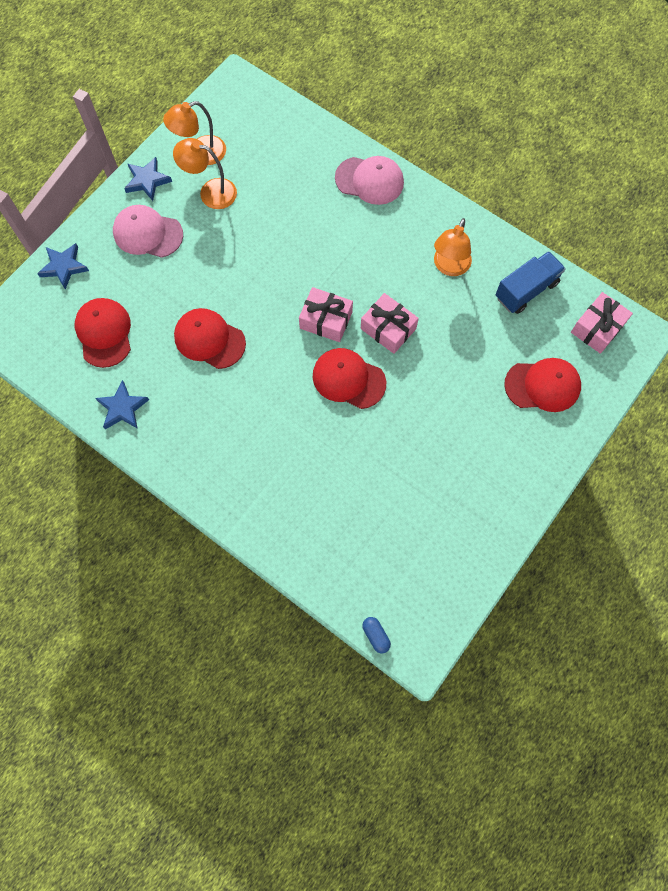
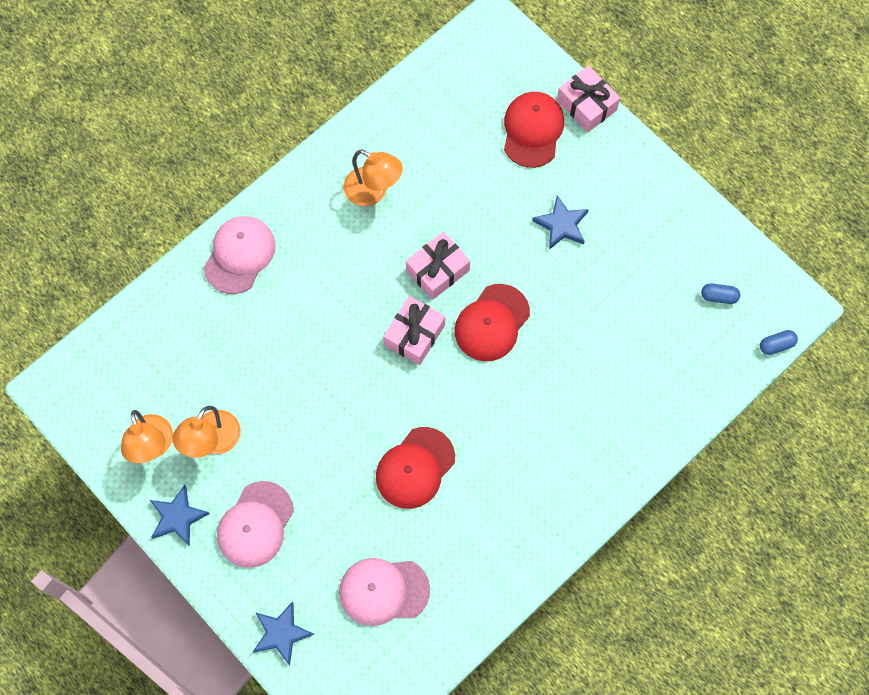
camera: 80 degrees left, 0 degrees up
(104, 333) = (383, 591): red cap -> pink cap
(122, 408) = (485, 578): blue star -> blue star (561, 225)
(414, 574) = (719, 296): none -> blue capsule
(526, 290) = (418, 120): blue truck -> none
(597, 328) = (476, 62): pink gift -> pink gift (586, 105)

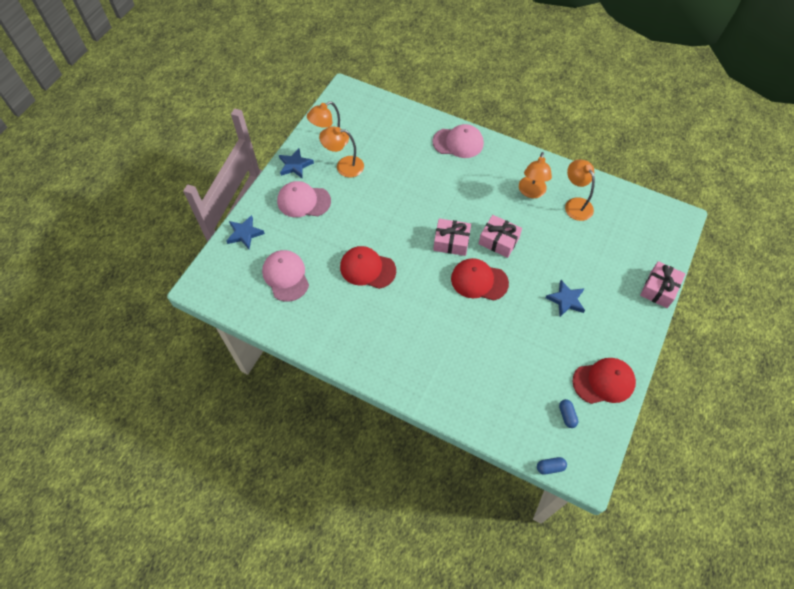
camera: 70 degrees right, 10 degrees down
(417, 143) = (575, 204): none -> orange lamp
(532, 130) = (622, 263): red cap -> red cap (603, 382)
(776, 345) = (550, 467): blue capsule -> blue capsule turned 60 degrees counterclockwise

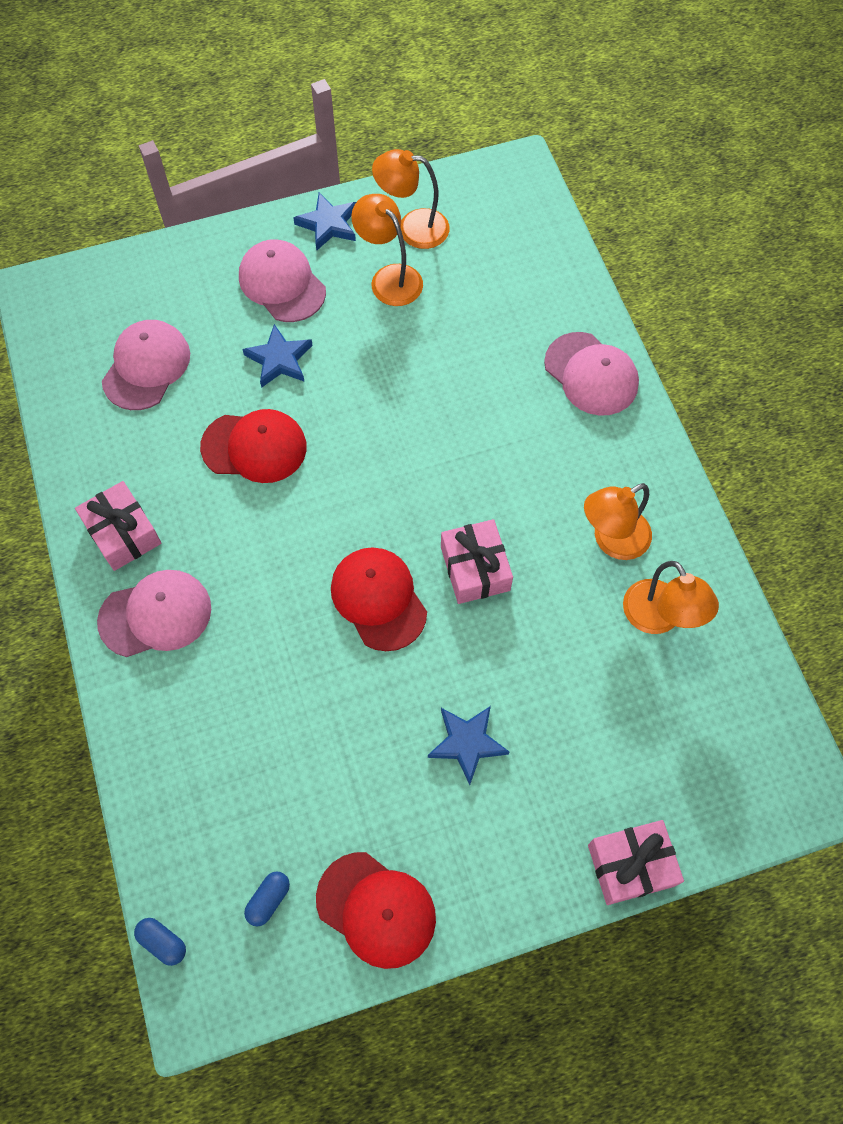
camera: 45 degrees right, 5 degrees up
(244, 234) = (163, 267): blue star -> blue star (279, 359)
(367, 269) = (254, 447): red cap -> red cap turned 120 degrees clockwise
(405, 361) = (155, 615): none -> pink cap
(451, 242) = (407, 510): pink gift -> pink gift (123, 533)
(575, 204) = (659, 618): orange lamp -> orange lamp turned 135 degrees clockwise

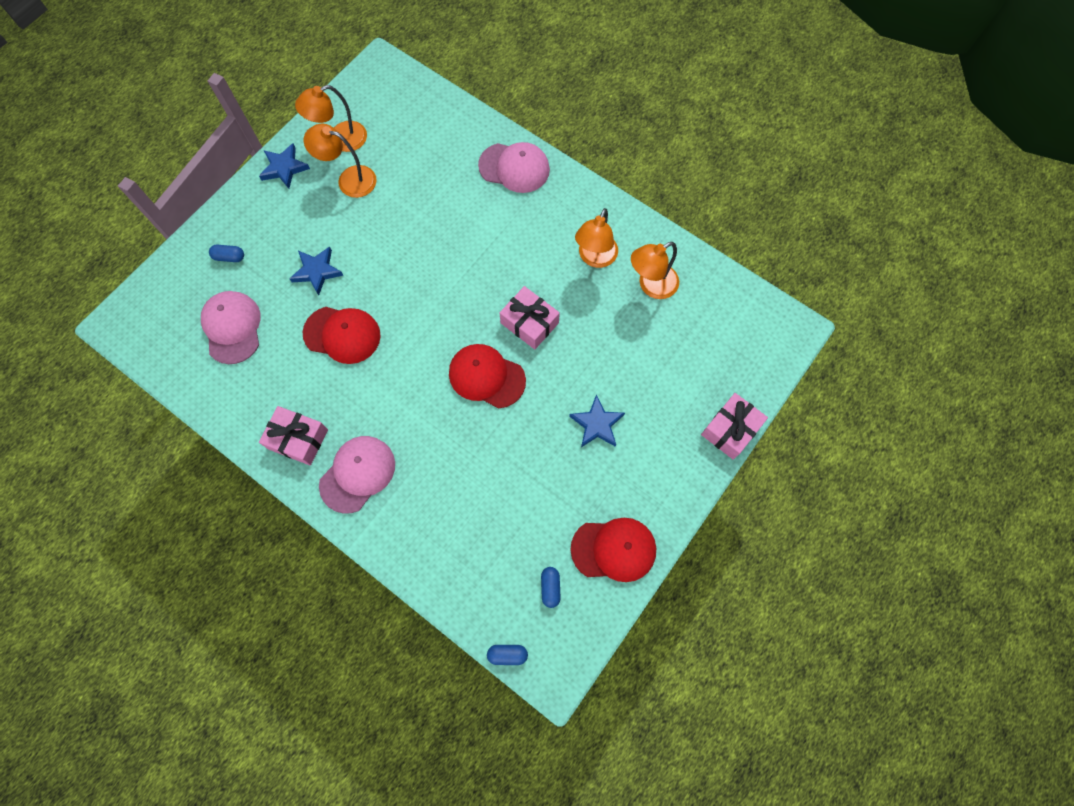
camera: 35 degrees left, 5 degrees up
(200, 288) = (229, 257): none -> blue capsule
(254, 447) = (342, 334): red cap -> red cap turned 45 degrees clockwise
(282, 284) = (282, 223): pink cap -> none
(659, 618) = (651, 285): orange lamp -> orange lamp turned 120 degrees clockwise

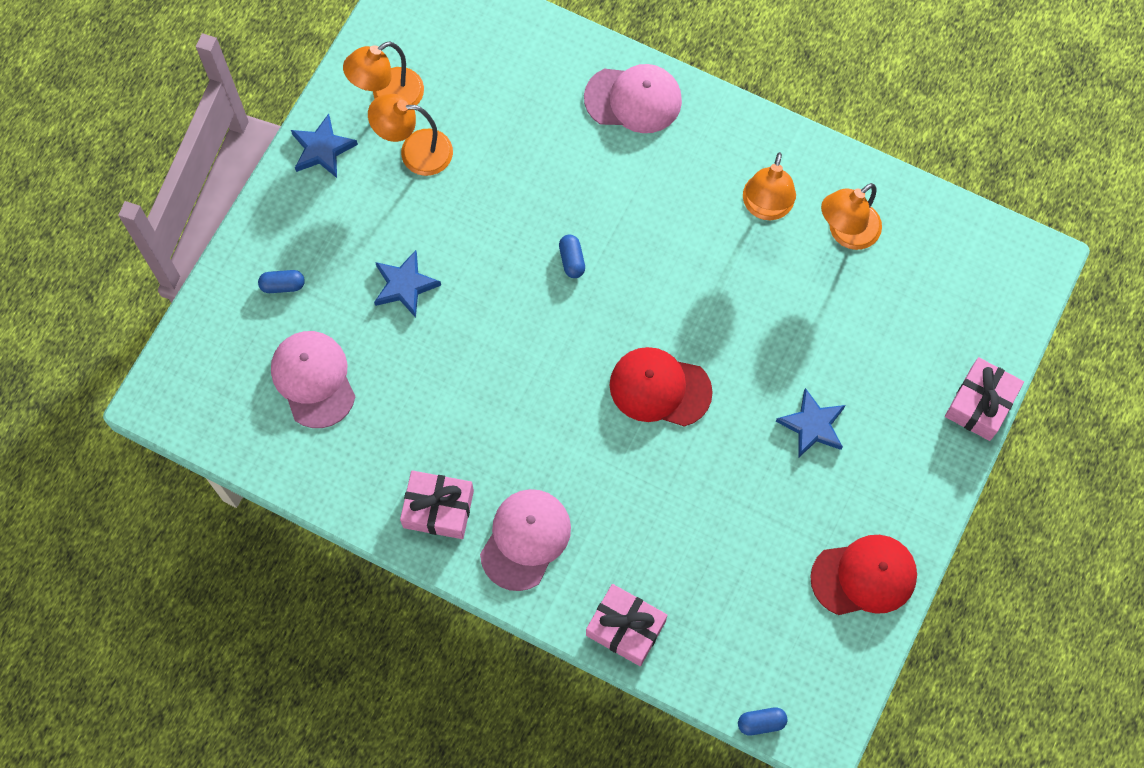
camera: 10 degrees left, 0 degrees up
(342, 334) = (460, 364): red cap -> none
(529, 323) = (699, 309): pink gift -> pink gift (625, 628)
(550, 587) = (796, 635): blue capsule -> blue capsule (572, 260)

